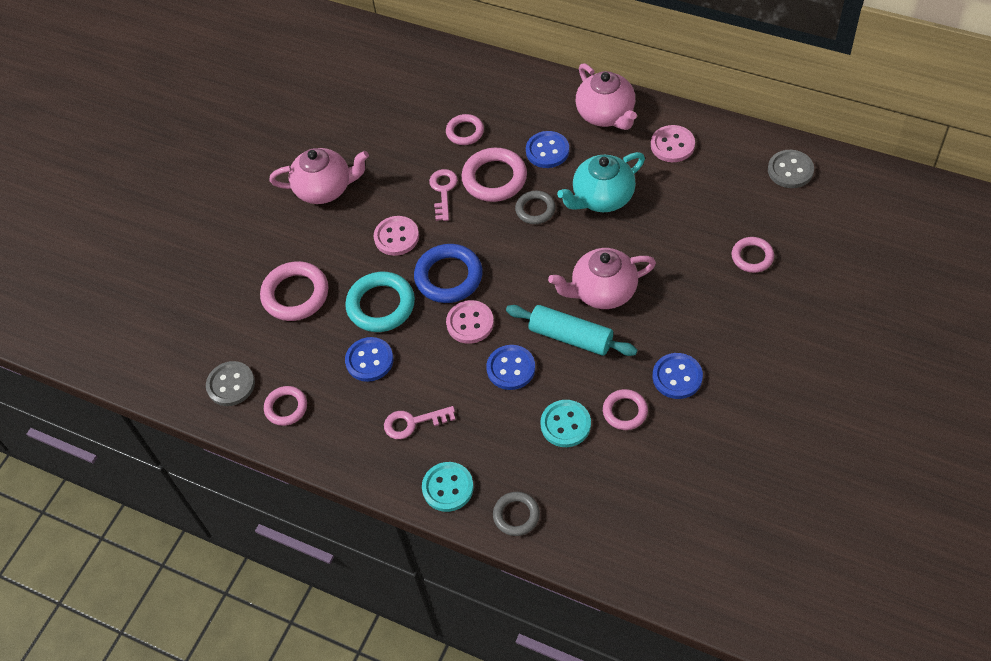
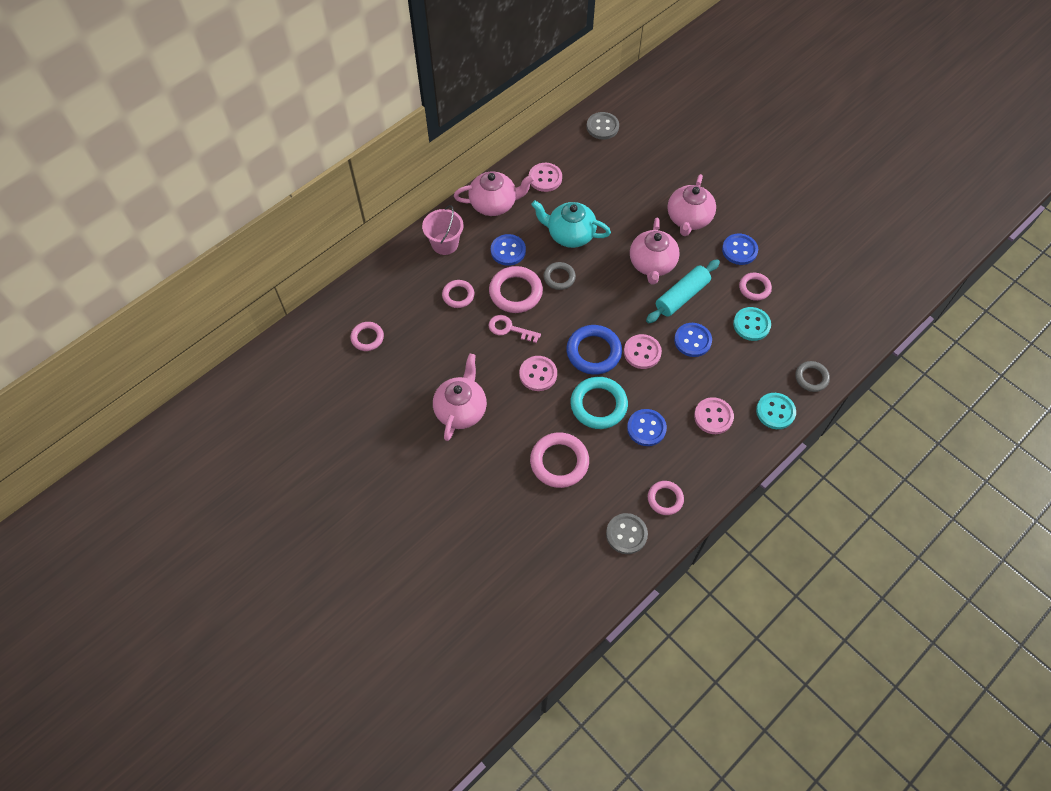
camera: 75 degrees left, 5 degrees up
(413, 423) = (713, 416): pink key -> pink button
(527, 95) = (445, 244): none -> pink bucket
(602, 198) = (570, 234): turquoise teapot -> turquoise teapot turned 120 degrees clockwise
(696, 306) = (688, 219): none -> pink teapot
(752, 257) = (663, 174): pink ring -> pink ring (367, 338)

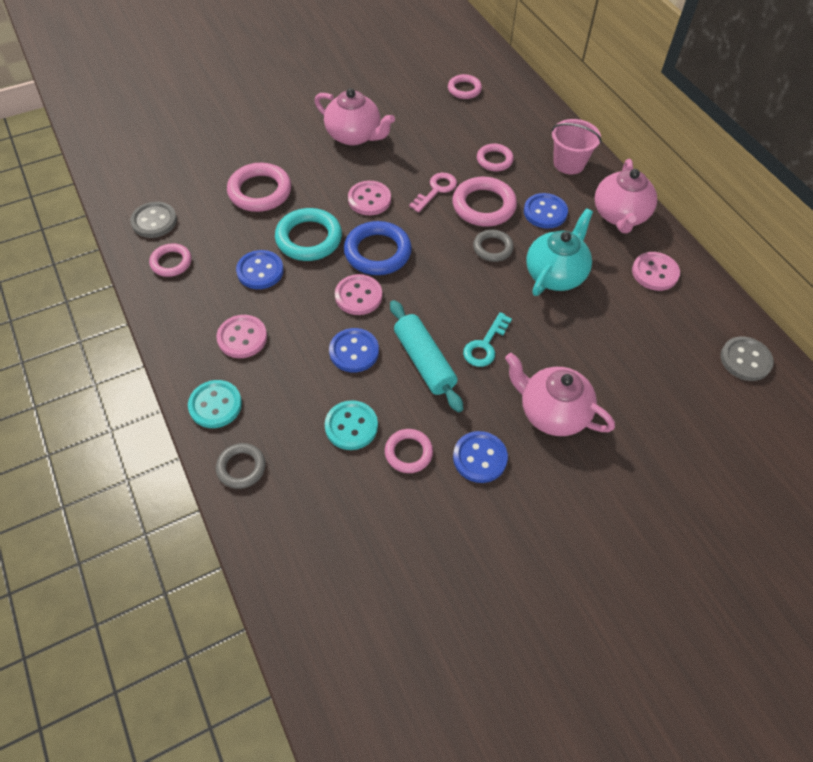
camera: 105 degrees right, 5 degrees down
(652, 264) = (485, 345): pink teapot -> turquoise key

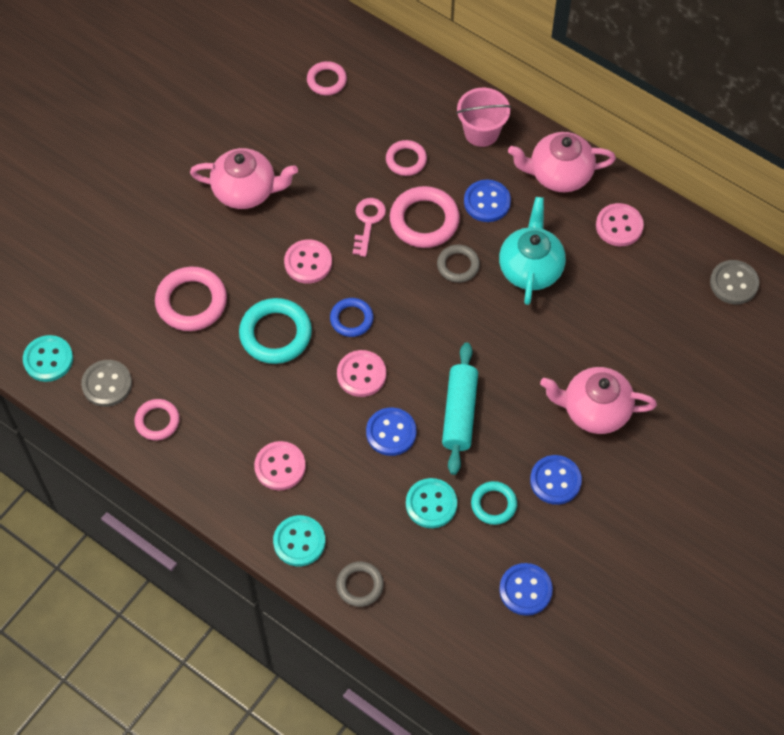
camera: 25 degrees left, 5 degrees up
(125, 188) = (48, 359): none -> turquoise button
(260, 271) = (251, 391): blue button -> blue button (525, 590)
(377, 252) = (351, 319): blue ring -> blue ring, size x0.60
(408, 453) = (493, 504): pink ring -> turquoise ring
(424, 361) = (459, 413): turquoise rolling pin -> turquoise rolling pin turned 60 degrees clockwise
(485, 345) = (504, 372): turquoise key -> none
(620, 215) = (559, 174): pink teapot -> pink teapot turned 105 degrees clockwise

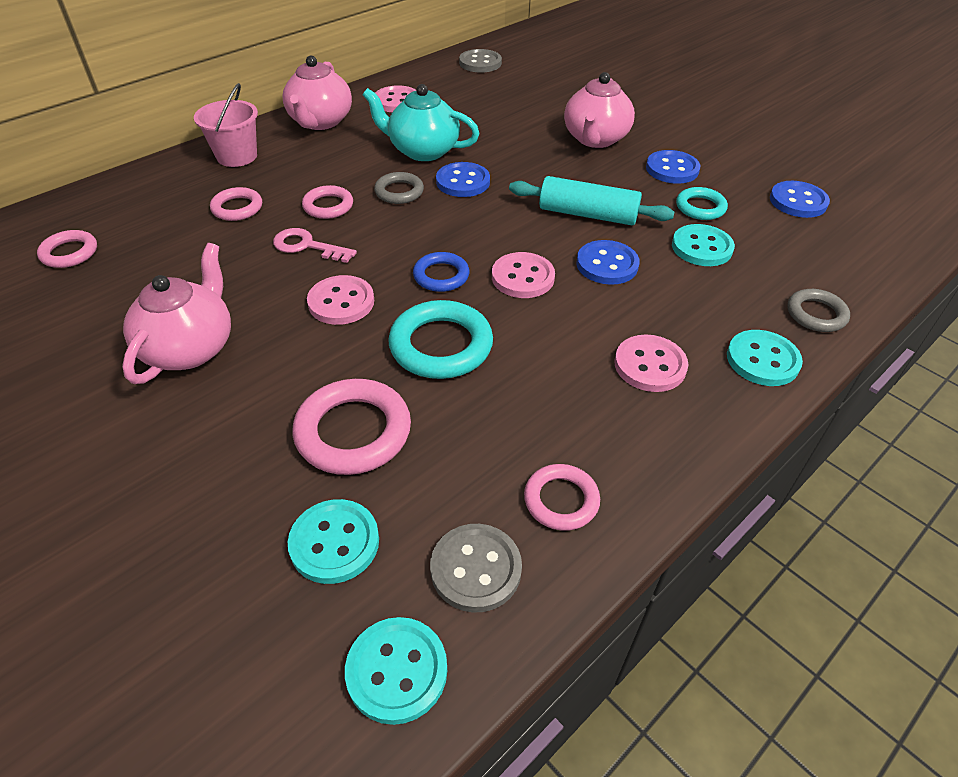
camera: 80 degrees left, 15 degrees down
(114, 314) = (334, 543): none -> turquoise button
(424, 220) = (328, 206): pink ring -> pink ring, size x0.60
(487, 202) = (328, 164): blue button -> blue button (463, 182)

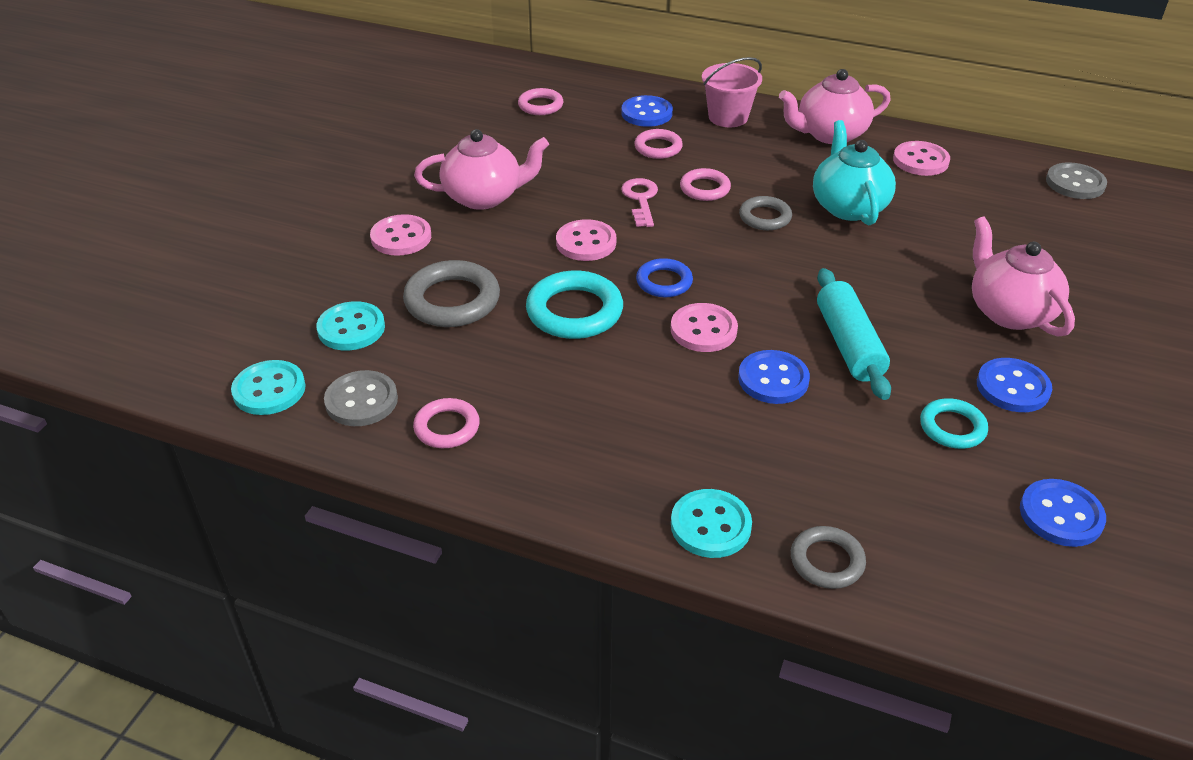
camera: 65 degrees right, 5 degrees down
(353, 432) = (452, 300): pink ring -> grey ring
(463, 182) = (821, 248): blue button -> blue button (646, 113)
(595, 139) = (1009, 312): pink teapot -> pink teapot turned 75 degrees clockwise
(650, 365) = (642, 444): pink button -> pink button (401, 237)
(701, 247) = (870, 444): turquoise button -> none

